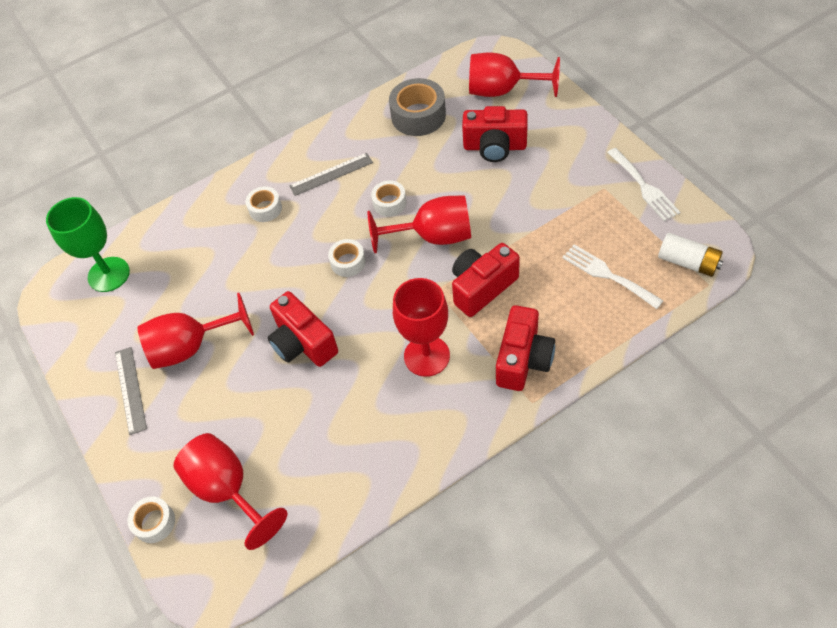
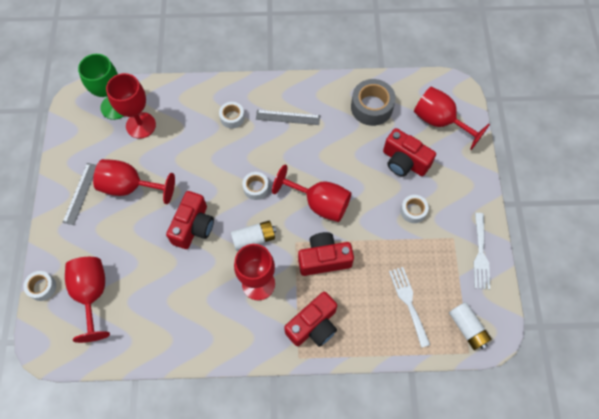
camera: 25 degrees right, 10 degrees up
(156, 276) = (141, 125): none -> red goblet
(303, 343) = (193, 226): red camera -> red camera turned 150 degrees counterclockwise
(385, 313) = (254, 238): none -> white battery
(389, 203) = (309, 161): white tape -> white tape (413, 211)

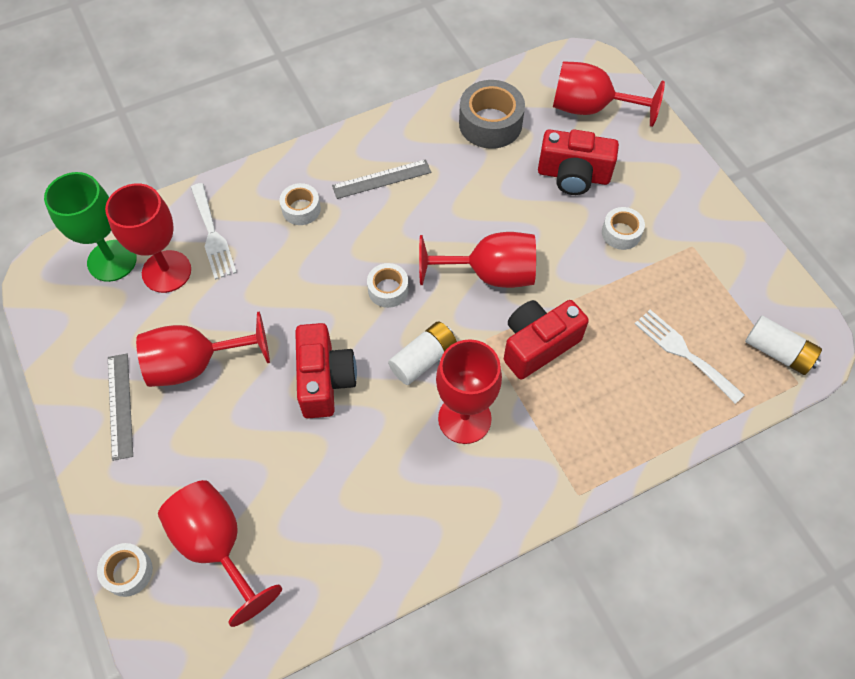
camera: 25 degrees left, 5 degrees down
(313, 325) = (574, 441): red camera -> none
(480, 254) = (739, 252): white fork -> white fork (212, 235)

